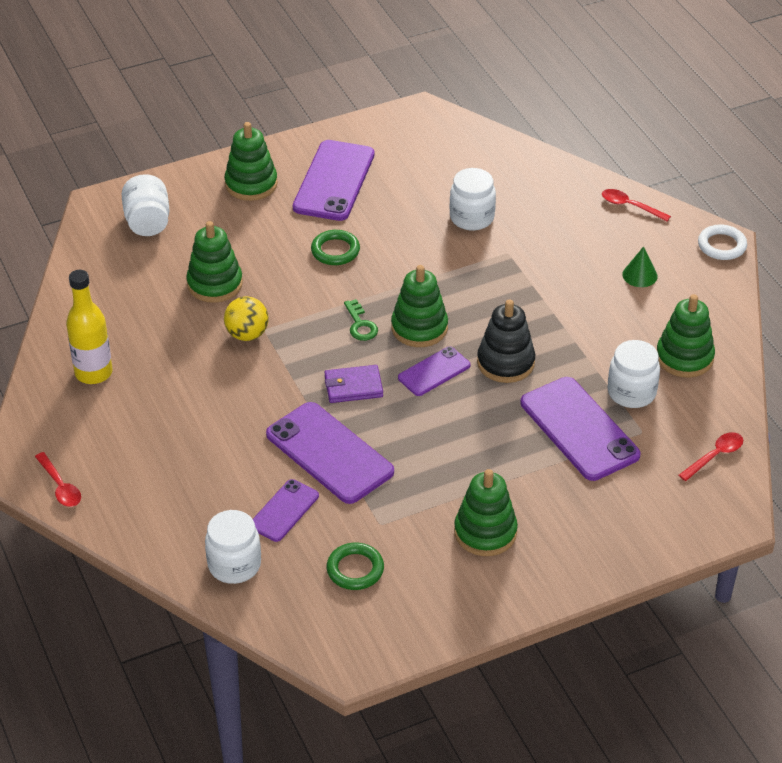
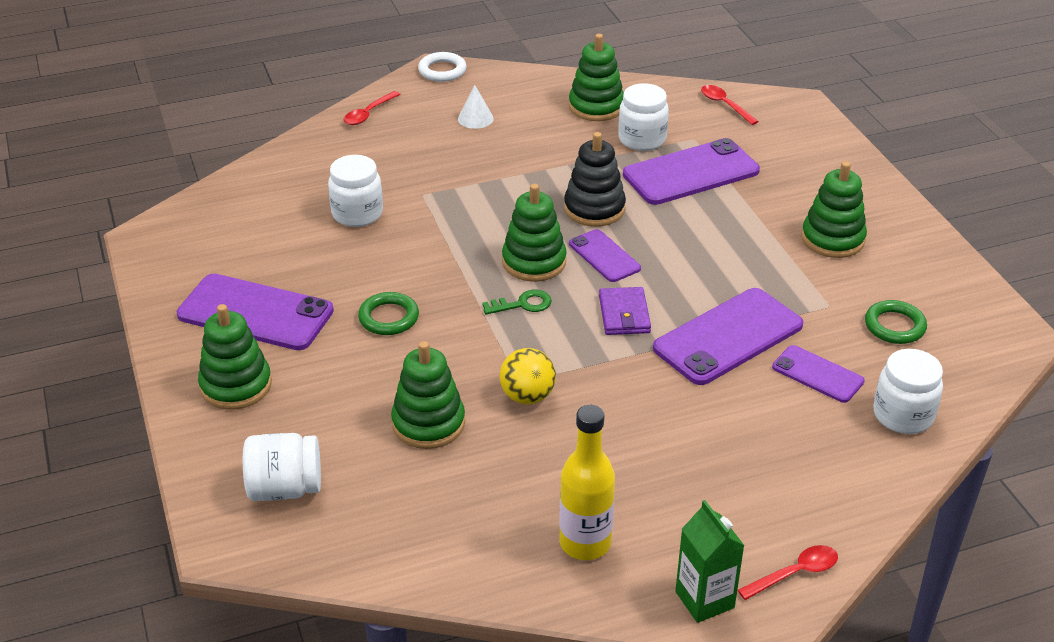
camera: 85 degrees left, 5 degrees down
(38, 436) = (704, 600): none -> green carton
(639, 275) = (475, 118): green cone -> white cone

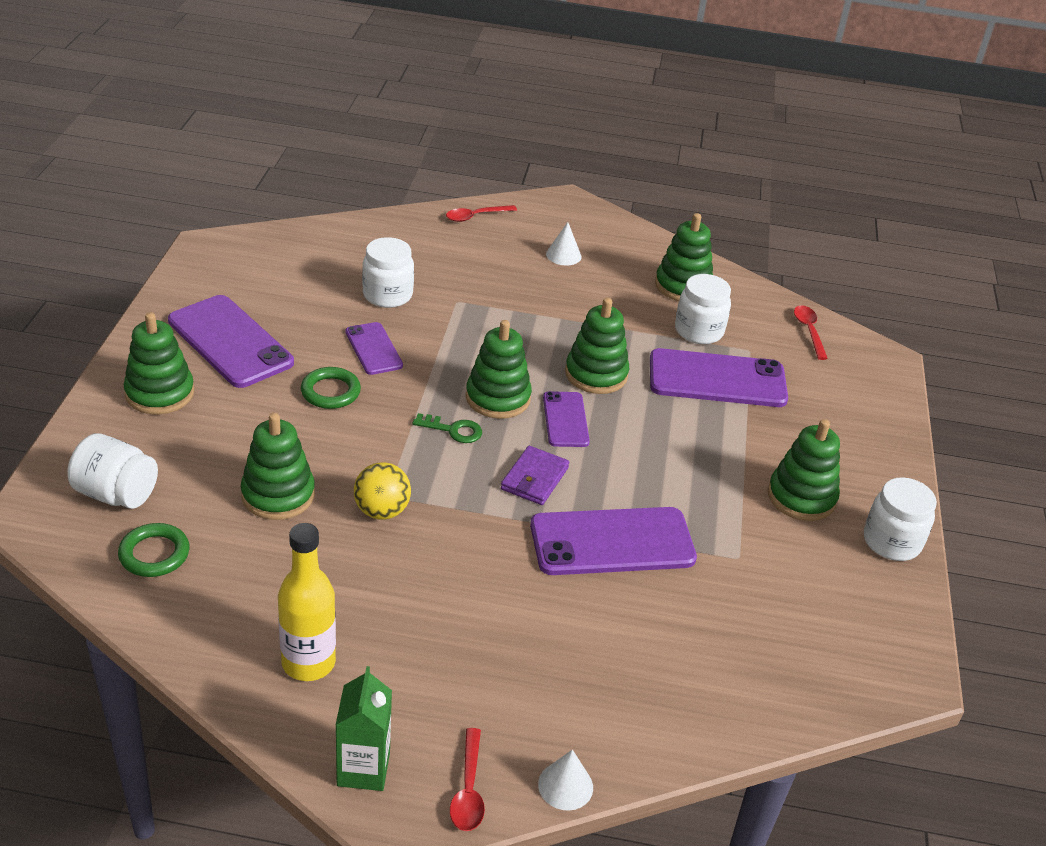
camera: 25 degrees right, 0 degrees up
(442, 70) = (573, 204): white ring -> none
(594, 209) = (596, 374): black stacking toy -> green stacking toy
(795, 573) = (468, 790): red spoon -> red spoon turned 90 degrees clockwise
(817, 374) = (666, 616): purple phone -> purple phone (373, 349)
(859, 534) = (565, 786): none -> white cone
(894, 326) = (788, 607): green ring -> green ring (154, 554)
(903, 415) = (715, 695): white jar -> white jar (891, 542)

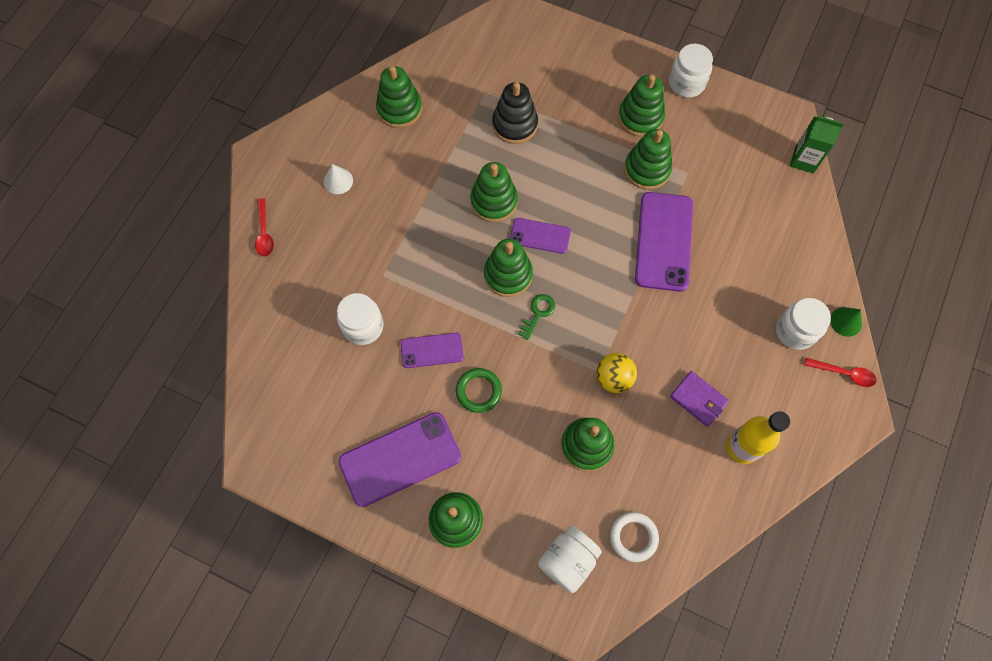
camera: 70 degrees left, 30 degrees up
(154, 554) = (633, 537): green ring -> white ring
(363, 769) = (825, 428): green carton -> green carton (804, 160)
(534, 479) = (597, 272): purple wallet -> purple wallet (698, 399)
(565, 786) = (846, 321): white cone -> green cone
(698, 331) = (457, 117): white jar -> white jar (795, 331)
(717, 379) = (515, 124): purple phone -> black stacking toy
(720, 512) = (647, 169): none -> green stacking toy
(809, 331) = (472, 46): red spoon -> none

